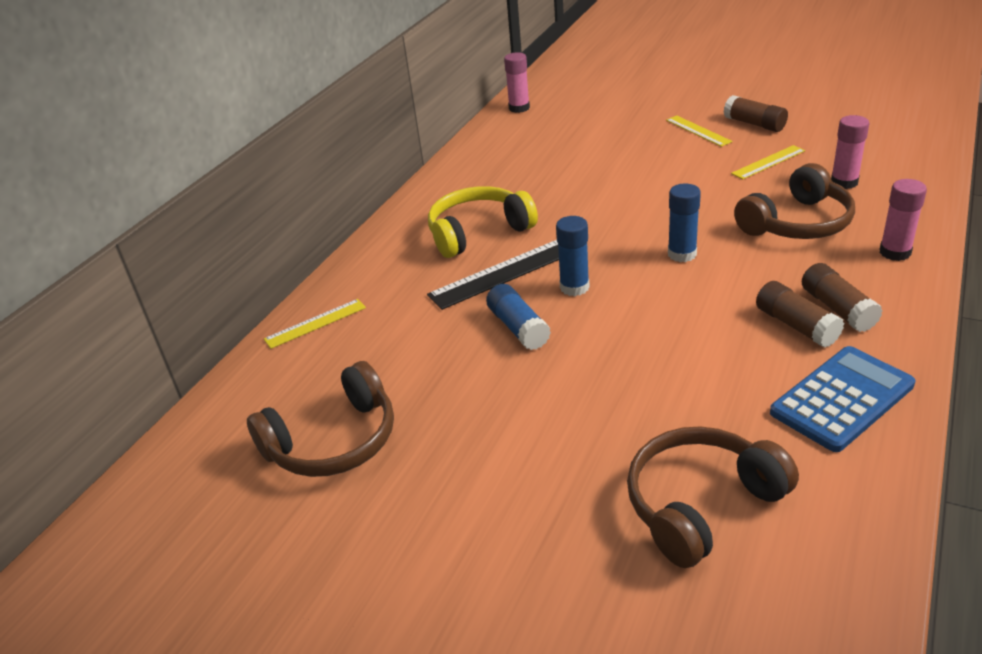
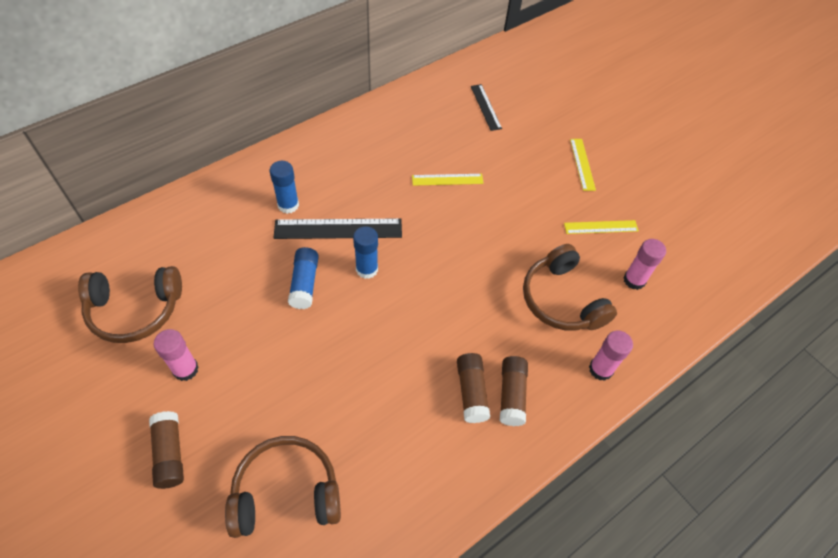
camera: 20 degrees right, 20 degrees up
(315, 323) = (195, 205): yellow ruler -> yellow ruler (447, 179)
(478, 232) = (351, 180): yellow headphones -> none
(519, 108) = (480, 66): pink glue stick -> pink glue stick (185, 369)
(558, 131) = (485, 107): none -> black ruler
(682, 254) = (459, 281): blue glue stick -> blue glue stick (288, 205)
(754, 124) = (629, 181): brown glue stick -> brown glue stick (170, 454)
(797, 223) = (562, 299): brown headphones -> brown headphones turned 75 degrees clockwise
(842, 399) = (440, 470): blue calculator -> none

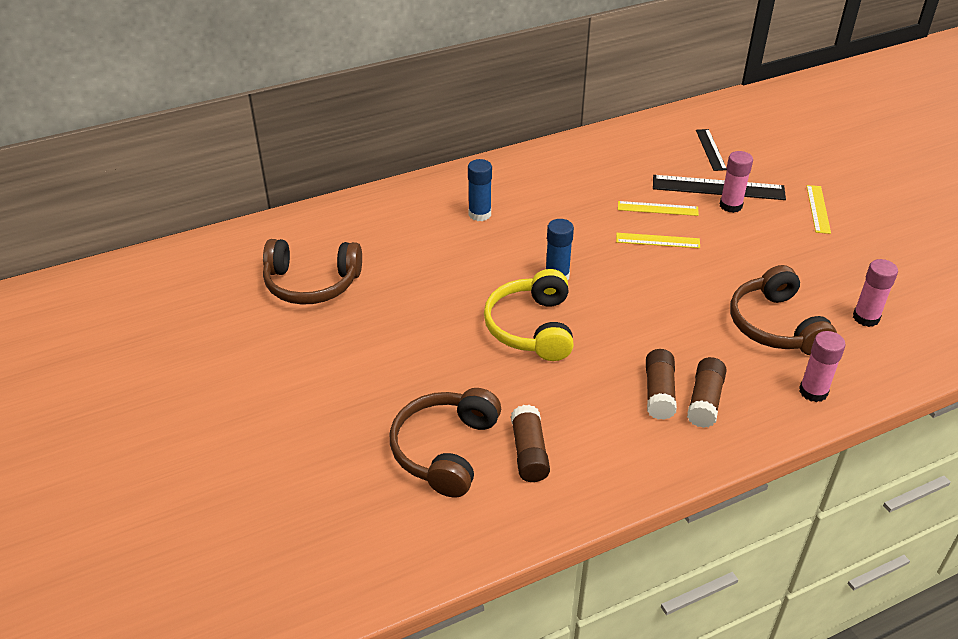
camera: 15 degrees right, 15 degrees down
(170, 454) = (331, 402): brown glue stick -> brown glue stick (529, 453)
(185, 369) = (356, 337): pink glue stick -> pink glue stick (730, 206)
(286, 493) = (445, 450): brown headphones -> brown headphones turned 75 degrees counterclockwise
(304, 283) = (488, 281): blue glue stick -> none
(338, 229) = (530, 239): black ruler -> black ruler (718, 188)
(351, 333) = (532, 327): none -> yellow headphones
(601, 227) = (832, 266): yellow ruler -> yellow ruler (657, 240)

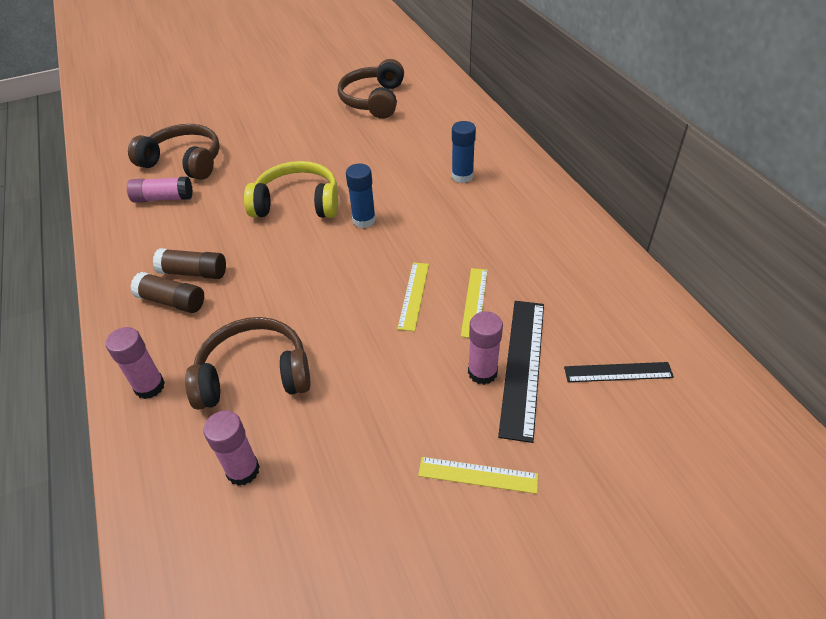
camera: 95 degrees right, 5 degrees up
(529, 453) = (163, 198): brown glue stick -> pink glue stick

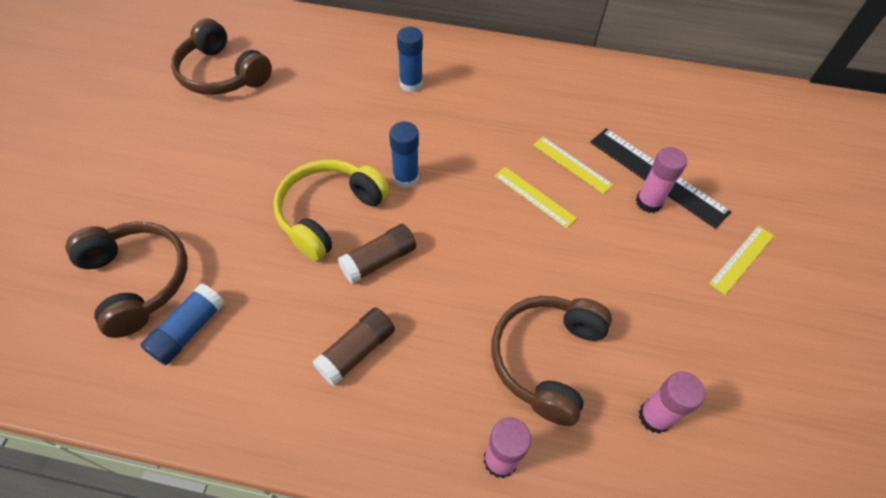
camera: 60 degrees left, 10 degrees up
(163, 198) = (189, 330): pink glue stick -> blue glue stick
(172, 301) = (386, 390): brown glue stick -> brown glue stick (379, 260)
(184, 162) = (137, 281): brown headphones -> brown headphones turned 90 degrees clockwise
(618, 372) = (695, 132): black ruler -> none

